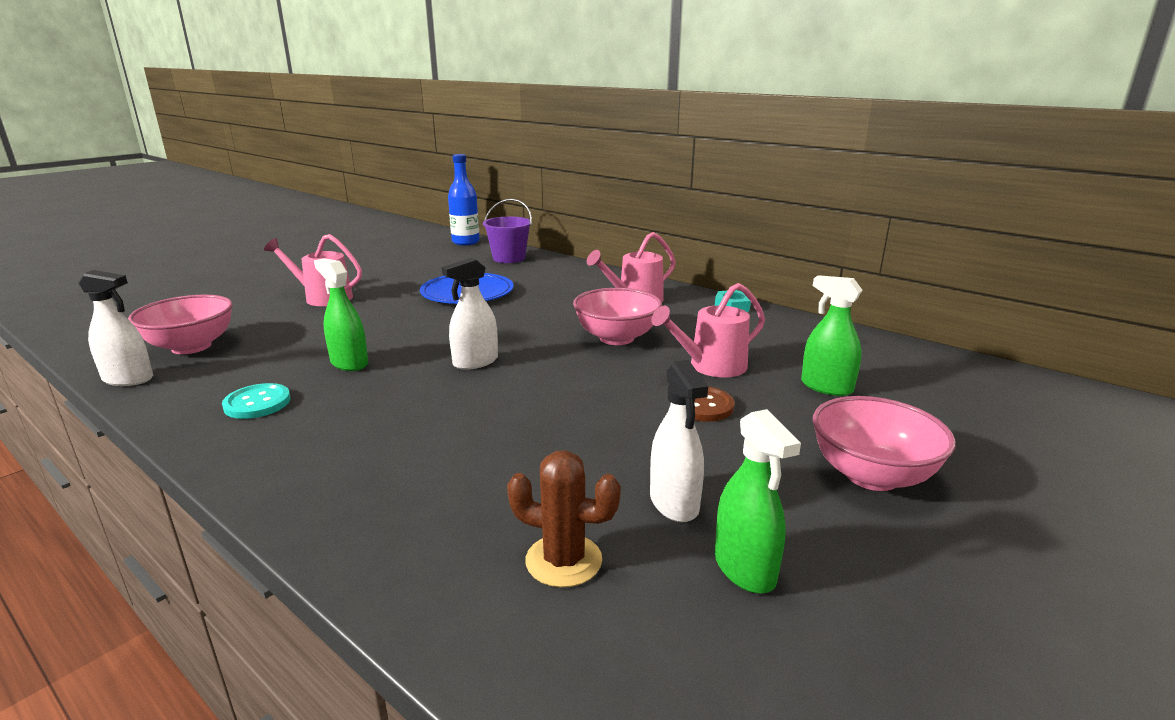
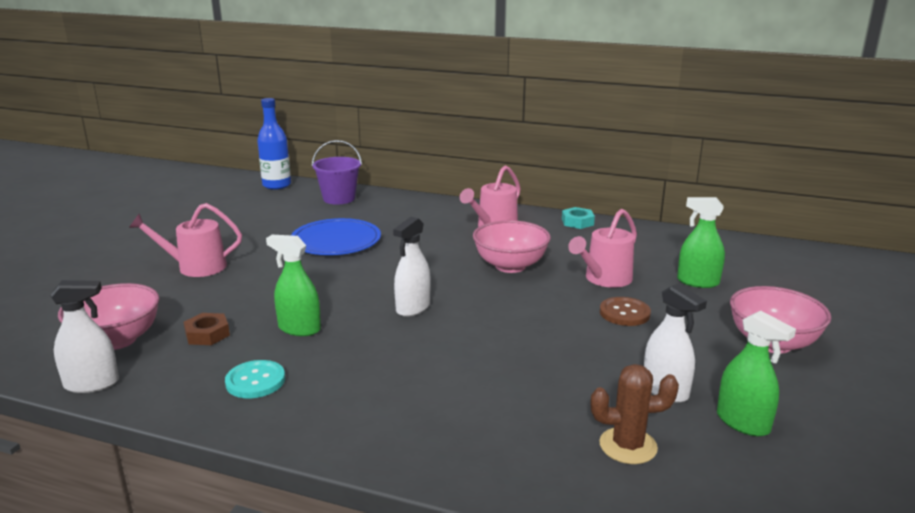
camera: 20 degrees left, 0 degrees up
(267, 354) = (207, 334): none -> brown nut

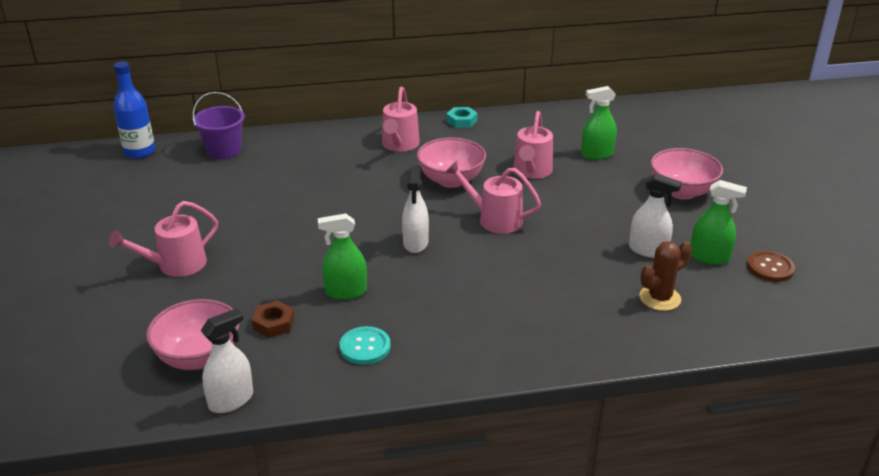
camera: 30 degrees left, 10 degrees up
(336, 241) = (277, 198): blue plate -> none
(516, 310) = (494, 219): none -> pink watering can
(624, 313) = (571, 197): brown button -> brown button (770, 268)

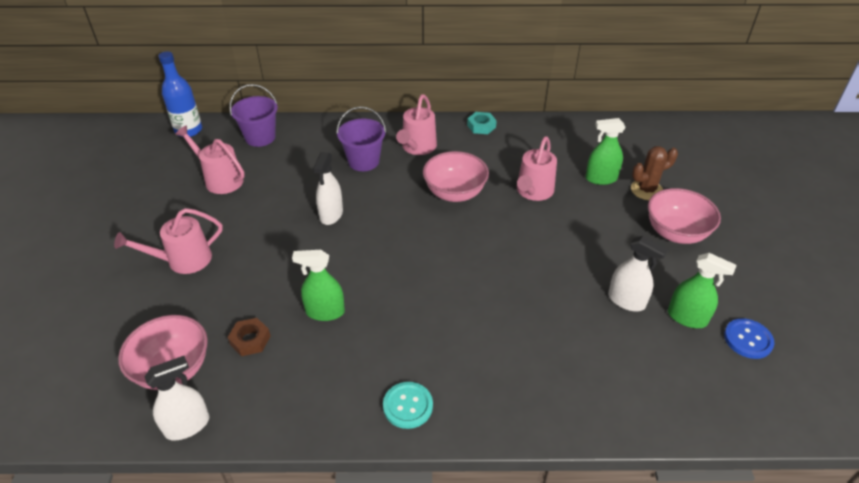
camera: 10 degrees right, 10 degrees up
(345, 162) = (363, 161): none -> purple bucket
(365, 347) = (325, 380): turquoise button -> turquoise button (408, 406)
(415, 243) = (404, 262): white spray bottle -> white spray bottle (331, 214)
(494, 219) = (484, 244): pink watering can -> pink watering can (220, 179)
(660, 298) = (625, 362): brown cactus -> brown cactus (646, 190)
(770, 268) = (748, 339): brown button -> blue button

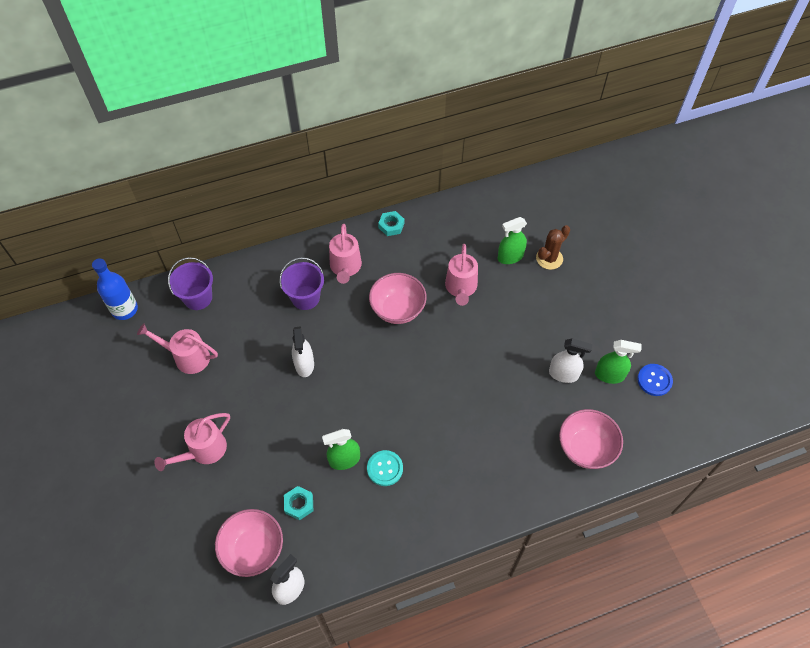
camera: 20 degrees left, 15 degrees up
(250, 340) = (299, 504): brown nut -> turquoise nut
(408, 406) = (440, 517): turquoise button -> turquoise button (385, 468)
(675, 233) = (582, 297): pink bowl -> pink bowl (585, 448)

